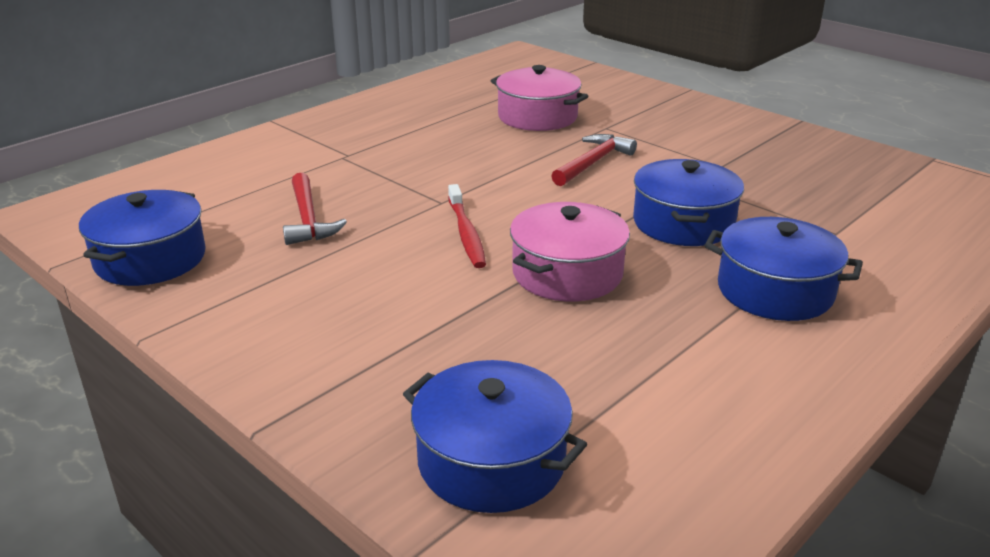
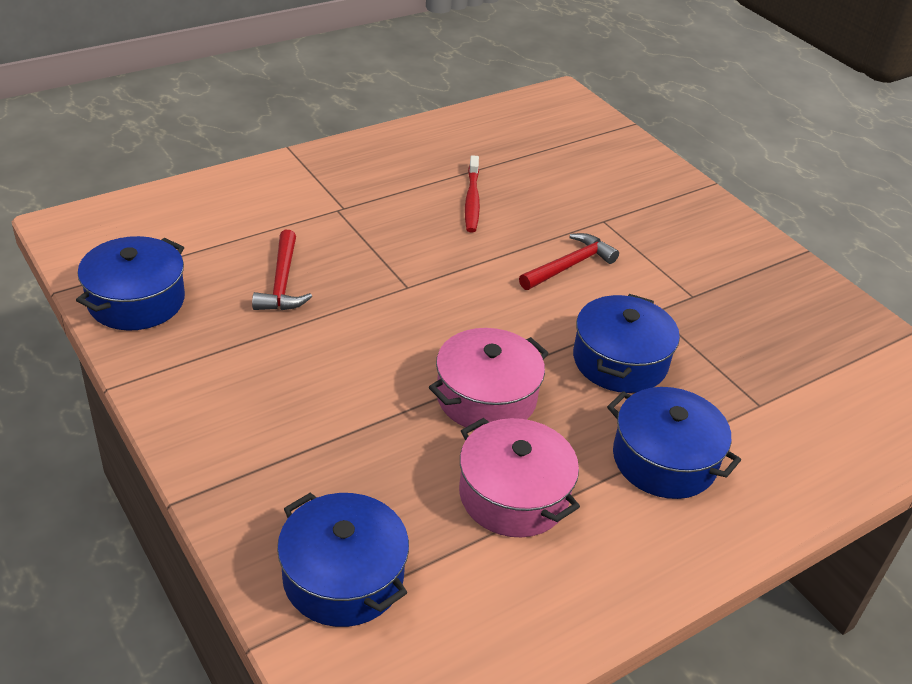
camera: 10 degrees right, 10 degrees up
(466, 233) = (415, 330): red toothbrush -> red toothbrush (472, 200)
(537, 117) = (542, 192): pink pot -> pink pot (513, 495)

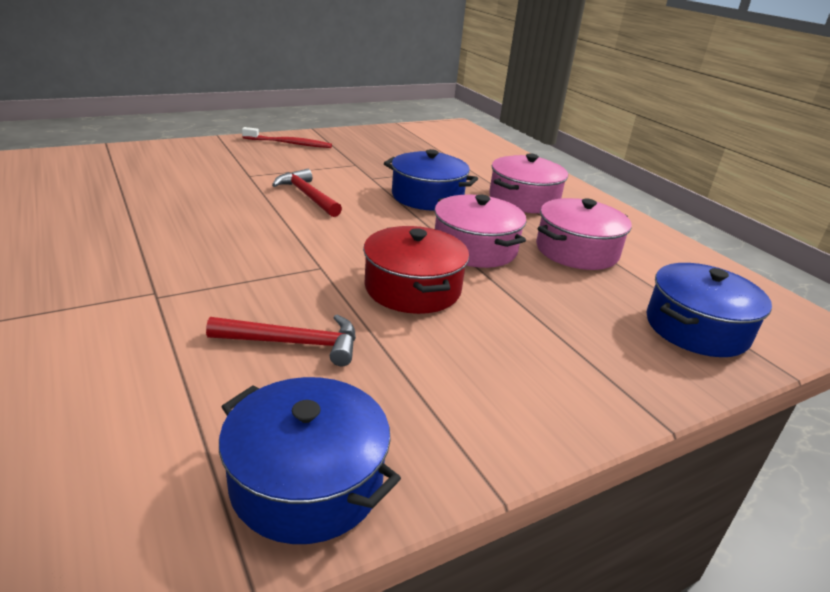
camera: 85 degrees left, 10 degrees down
(382, 347) = (412, 288): none -> red pot
(472, 200) = (184, 221): red toothbrush -> red toothbrush (289, 143)
(664, 460) = (524, 199): blue pot -> pink pot

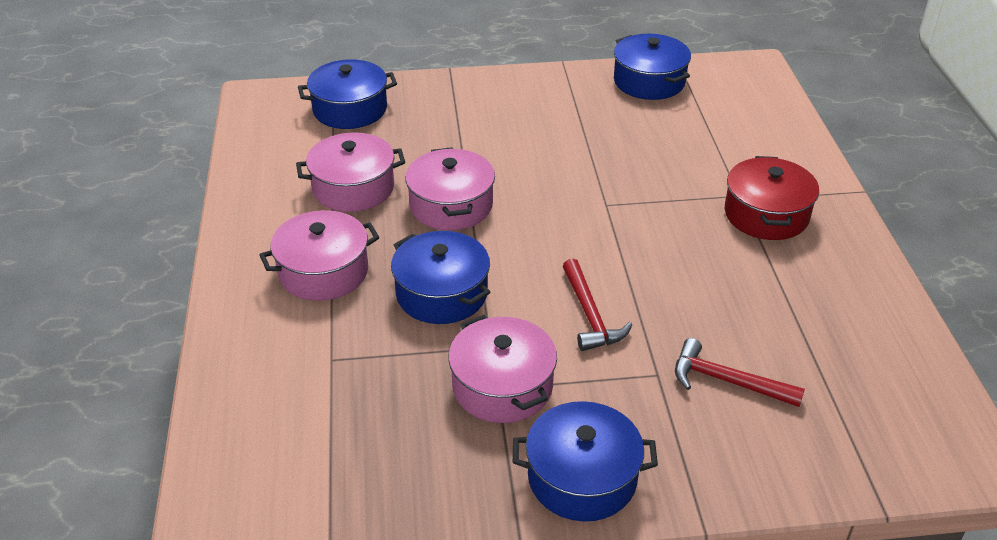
camera: 155 degrees left, 10 degrees up
(289, 143) = (582, 477): red toothbrush -> blue pot
(294, 343) = (642, 144): red hammer -> red hammer (727, 381)
(353, 165) = (502, 386): none -> pink pot
(412, 288) = (538, 172): red pot -> red pot (766, 214)

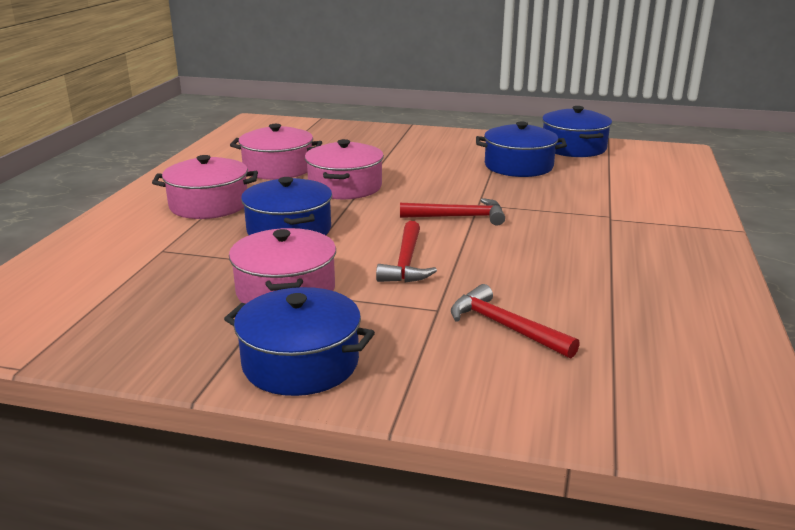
camera: 20 degrees right, 15 degrees down
(350, 109) = (316, 134): blue pot -> blue pot (518, 166)
(598, 230) = (458, 217): none -> red hammer
(766, 214) = (628, 230): red pot -> none

